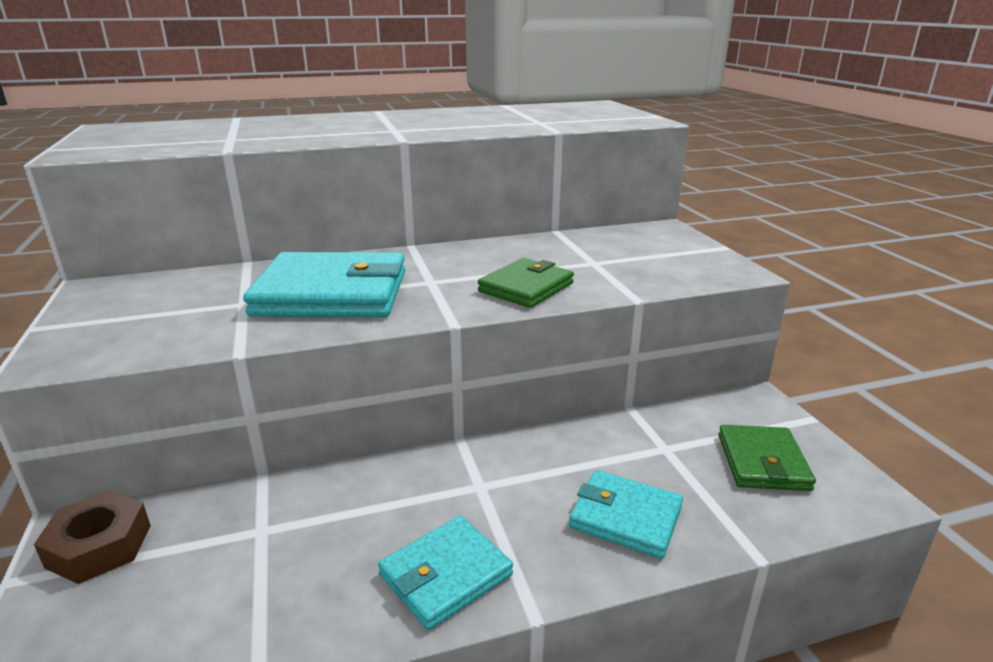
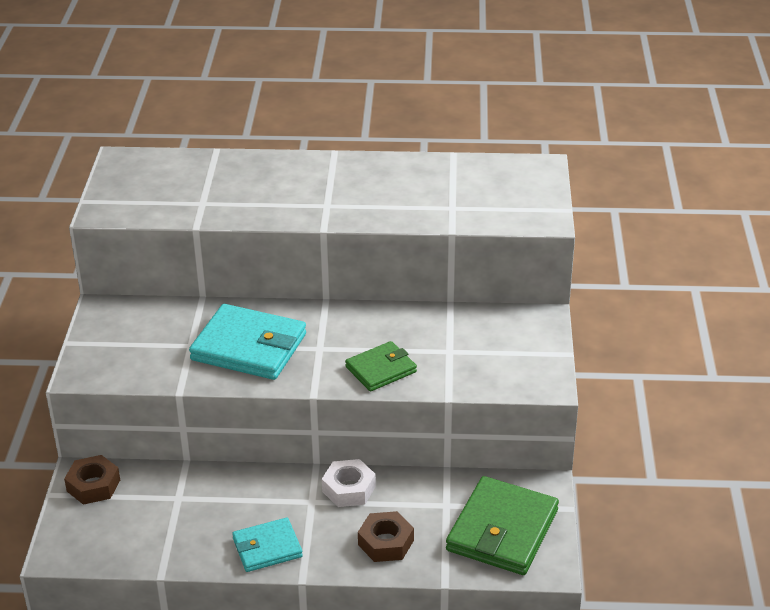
camera: 20 degrees right, 10 degrees up
(523, 458) = (349, 489): none -> white nut
(625, 517) = (386, 542): turquoise wallet -> brown nut
(762, 462) = (502, 530): green wallet -> green wallet, size x1.70

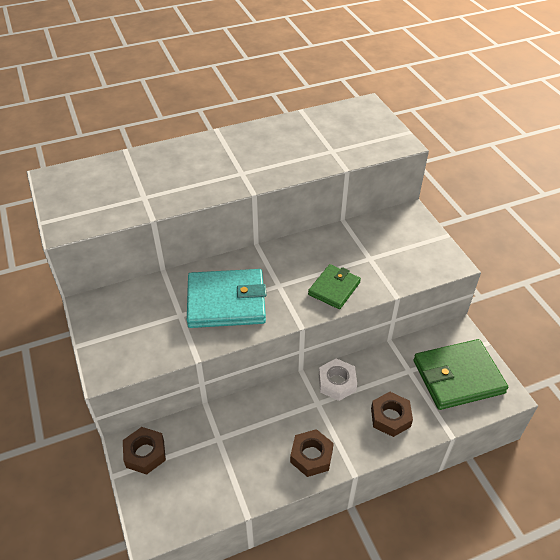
camera: 25 degrees left, 10 degrees up
(267, 548) = (311, 456): turquoise wallet -> brown nut
(502, 530) = (458, 377): green wallet -> green wallet turned 75 degrees clockwise

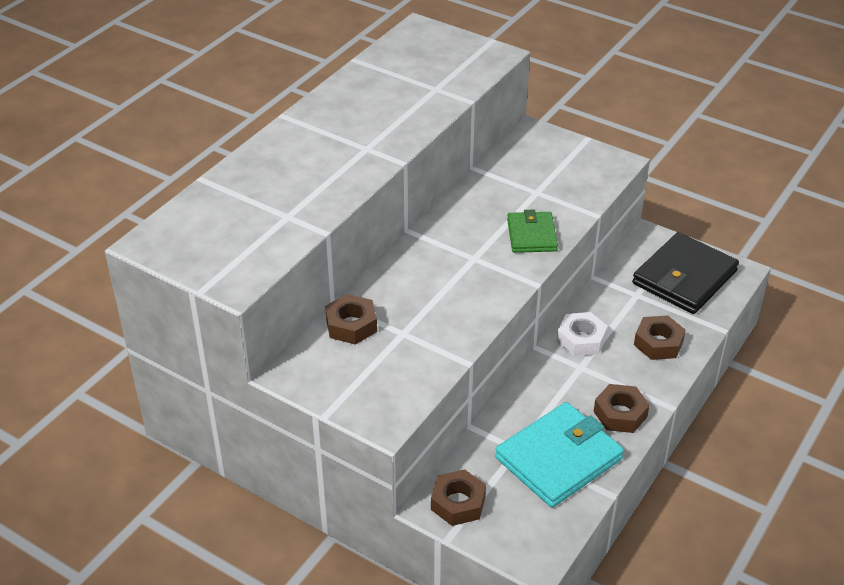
camera: 35 degrees left, 5 degrees down
(156, 292) = (351, 325): none -> brown nut
(226, 302) = (437, 298): turquoise wallet -> turquoise wallet (558, 458)
(458, 377) = (684, 277): green wallet -> black wallet

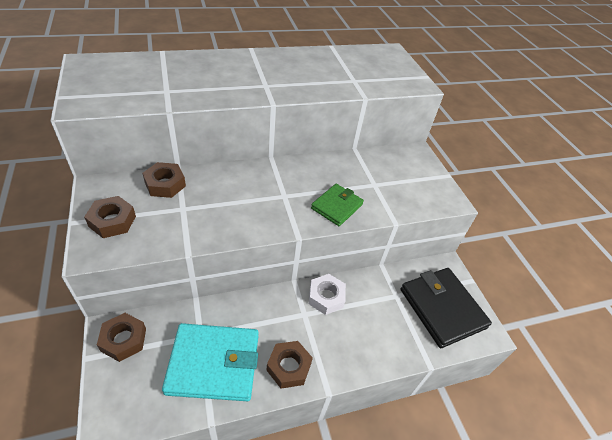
camera: 35 degrees right, 5 degrees up
(658, 343) = (373, 339): brown nut -> brown nut (112, 221)
(684, 277) = (442, 308): black wallet -> black wallet turned 75 degrees clockwise

